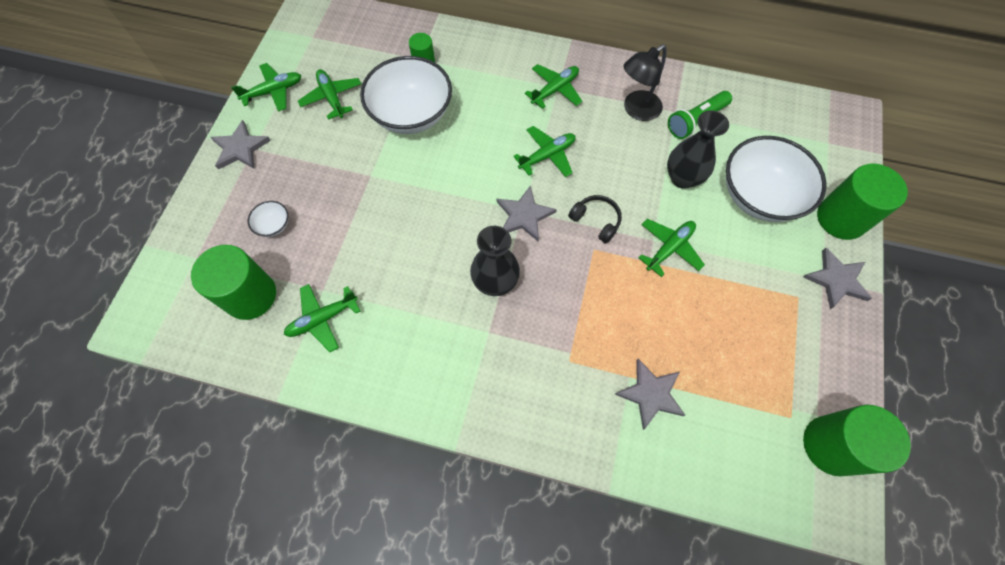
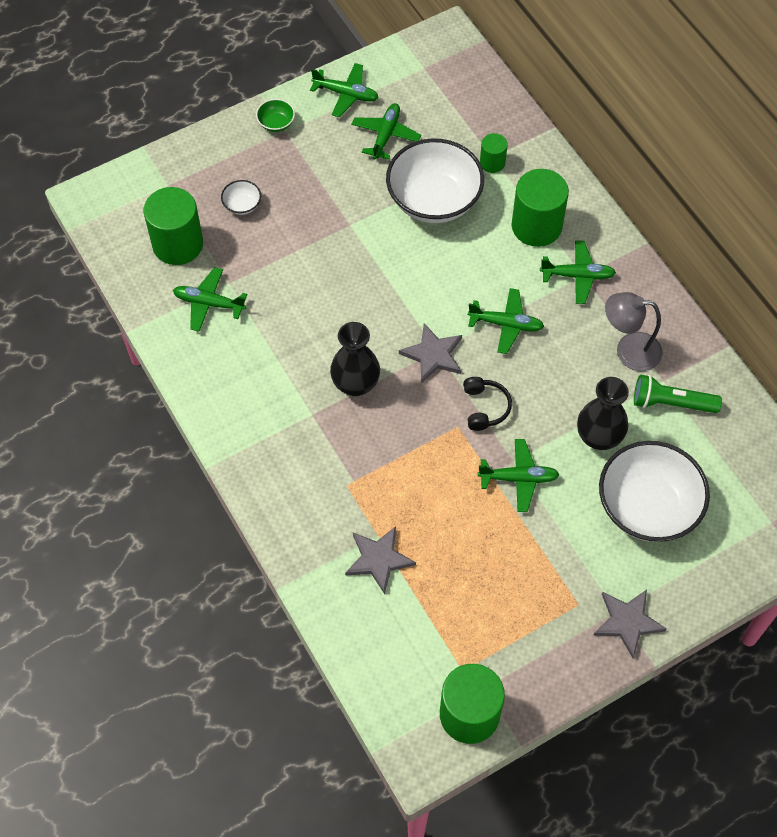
camera: 45 degrees right, 5 degrees down
(240, 148) = (276, 123): grey star -> green bowl
(636, 110) = (628, 350): black lamp -> grey lamp
(841, 218) = (697, 585): green cylinder -> green cylinder (536, 226)

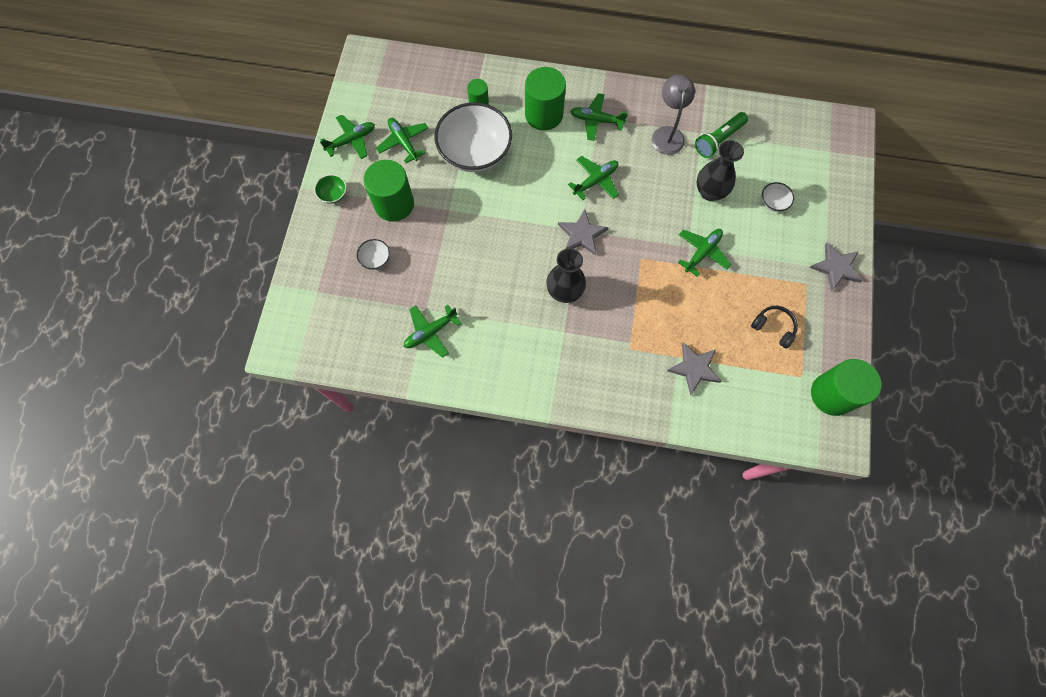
camera: 50 degrees left, 10 degrees up
(178, 244) = (368, 318): green cylinder -> green cylinder (394, 204)
(485, 407) = (641, 234): black headphones -> black headphones (773, 327)
(577, 276) = (596, 120): green plane -> green plane turned 120 degrees counterclockwise
(628, 350) = (667, 134): grey lamp -> grey lamp turned 135 degrees clockwise
(647, 507) = (773, 202): white bowl -> white bowl, size x0.41

